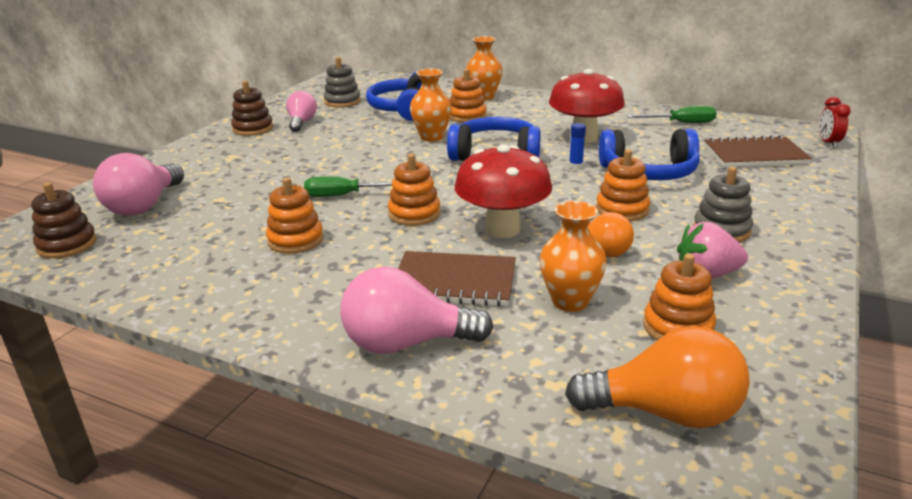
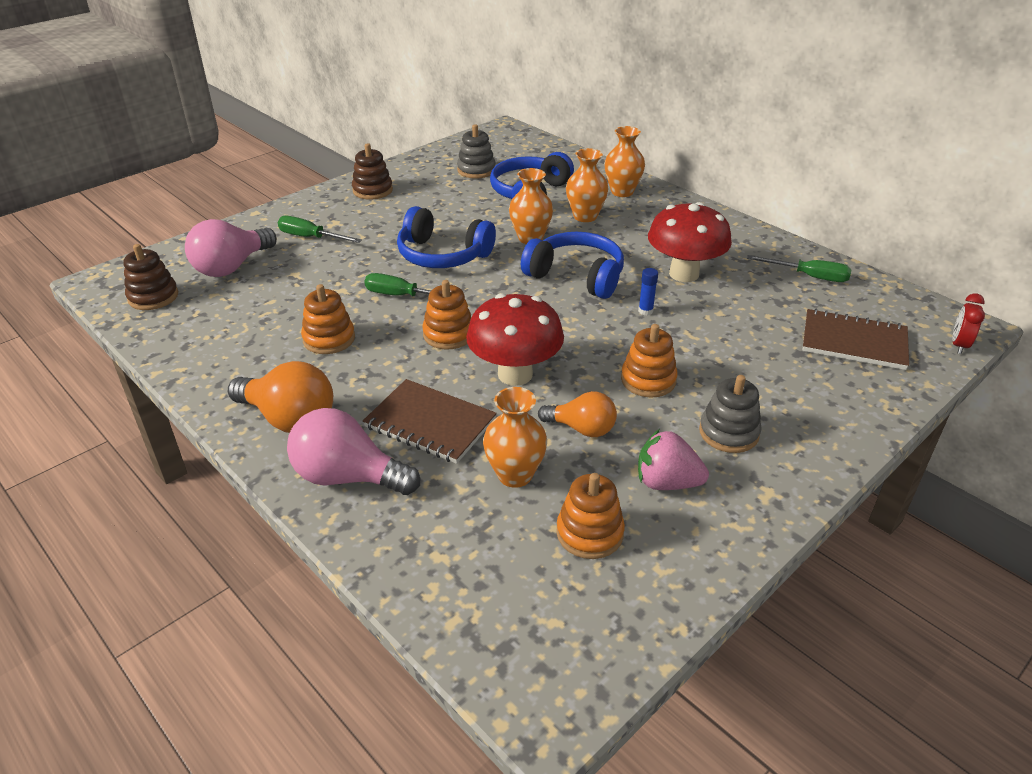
camera: 20 degrees right, 10 degrees up
(215, 170) = (310, 237): none -> green screwdriver
(302, 122) = (421, 191): pink light bulb -> none
(467, 116) = (585, 216): orange stacking toy -> orange vase
(649, 172) = (715, 338): blue headphones -> blue headphones (442, 255)
(665, 413) = (507, 615): orange light bulb -> orange light bulb (289, 419)

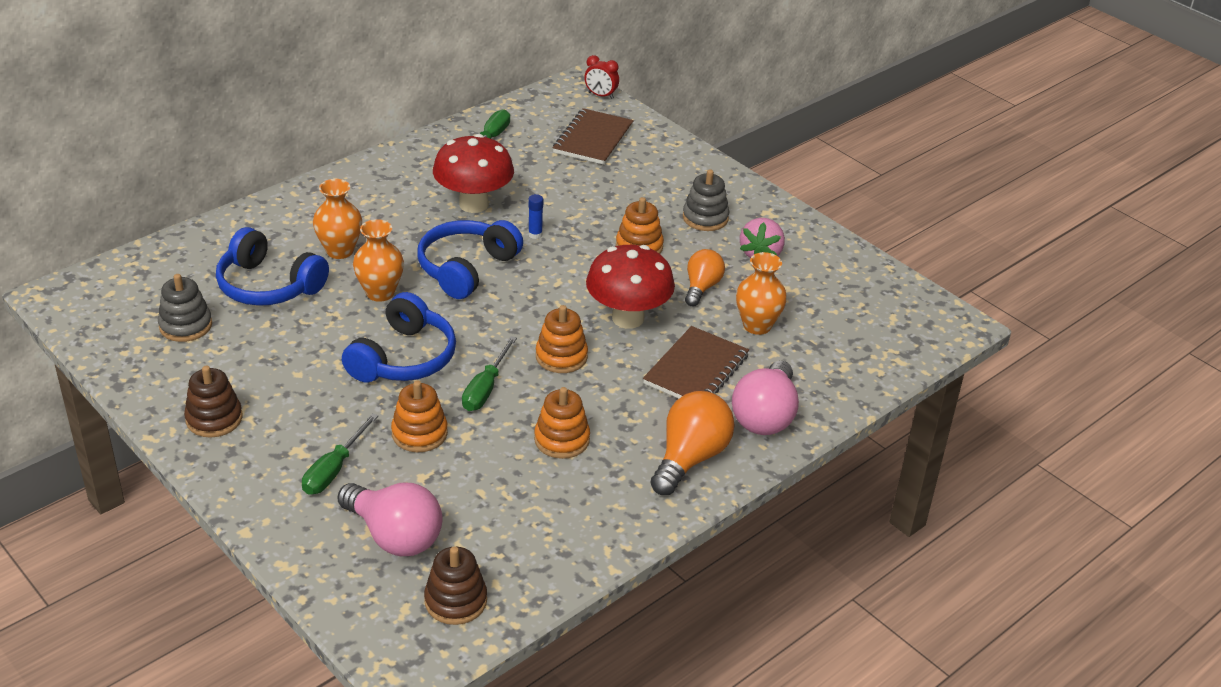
camera: 90 degrees left, 0 degrees up
(589, 533) = (814, 294): orange stacking toy -> orange stacking toy (419, 433)
(622, 192) = (288, 219): orange vase -> none

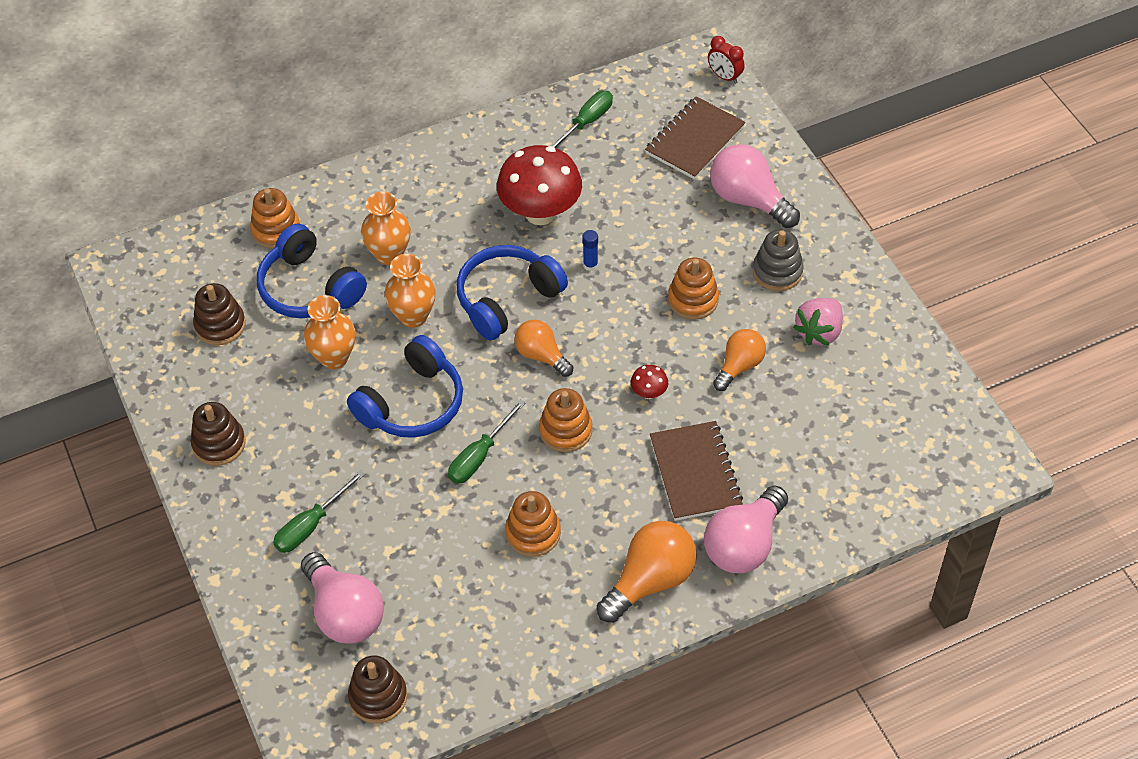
camera: 20 degrees right, 15 degrees up
(185, 325) = (220, 325): grey stacking toy -> brown stacking toy
(419, 433) = (401, 498): orange stacking toy -> orange stacking toy (276, 230)
(516, 305) = (541, 355): none -> orange light bulb
(628, 318) = (649, 393): red mushroom -> red mushroom, size x0.41
(658, 173) = (748, 200): none -> pink light bulb
(696, 370) = (695, 473): brown notebook -> brown notebook turned 60 degrees counterclockwise
(757, 325) = (779, 427): orange vase -> orange vase (334, 357)

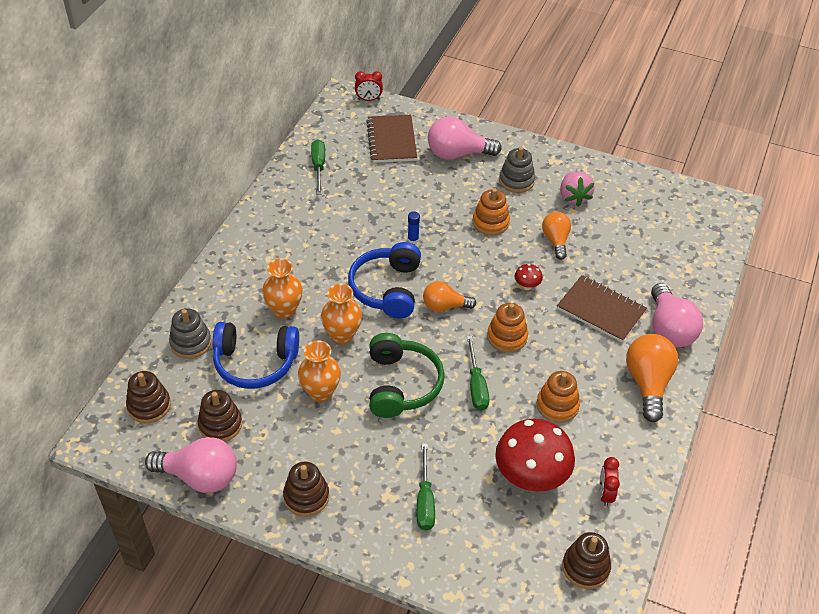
camera: 45 degrees left, 5 degrees down
(183, 265) = (149, 406): none -> brown stacking toy
(276, 230) = (191, 343): orange stacking toy -> grey stacking toy
(344, 613) = (507, 535): pink light bulb -> pink light bulb (200, 477)
(412, 404) = (401, 384): blue headphones -> green headphones
(476, 649) = (605, 494): none -> red clock
(540, 213) = (350, 230): red mushroom -> red mushroom (531, 477)

